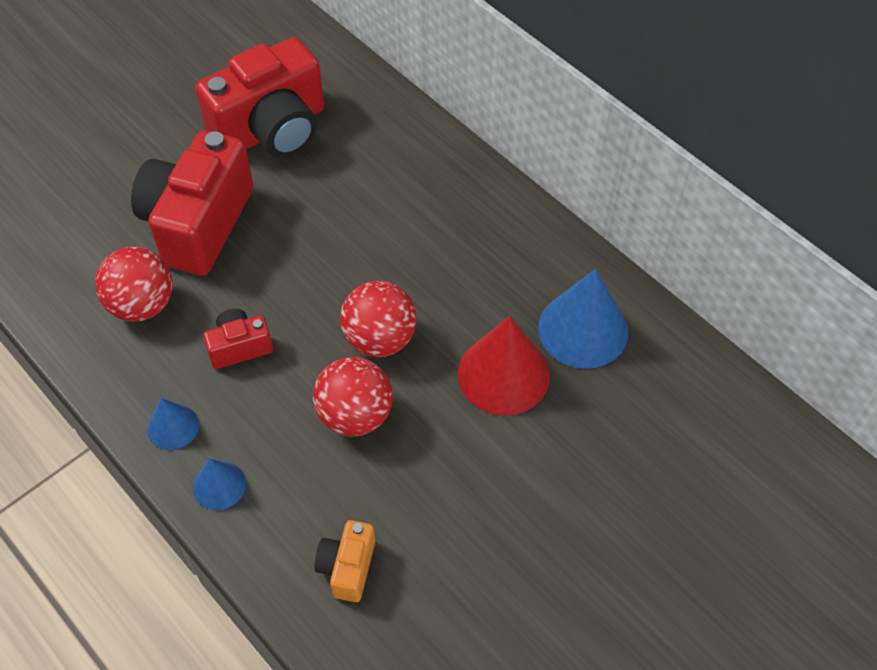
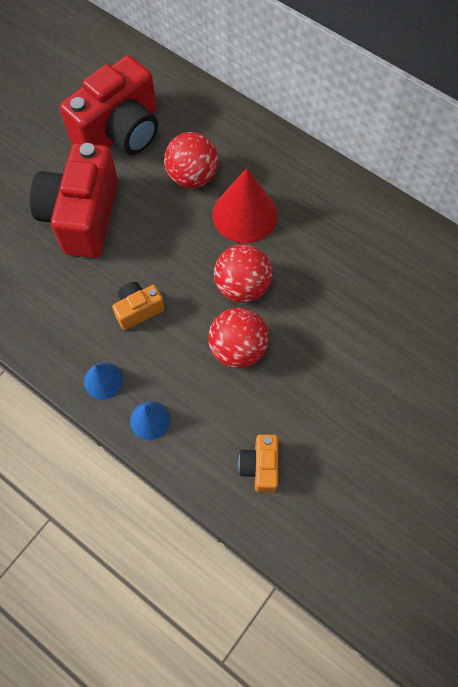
camera: 10 degrees left, 10 degrees up
(142, 304) = (55, 288): red ball -> red ball (192, 176)
(239, 347) = (138, 310): red camera -> orange camera
(503, 374) = (339, 300): red cone -> red cone (245, 214)
(583, 329) = (389, 256): blue cone -> none

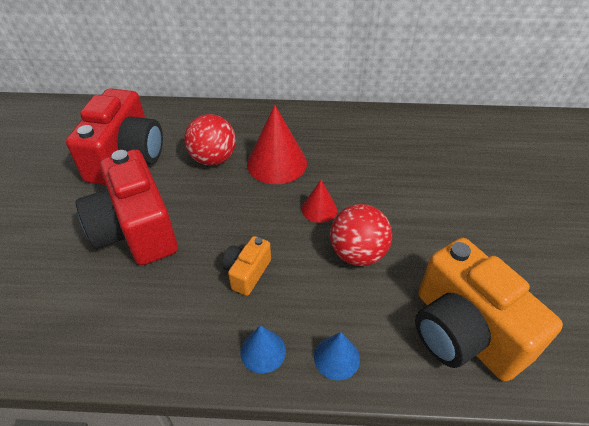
camera: 35 degrees left, 20 degrees down
(242, 287) = (319, 209): red ball -> red cone
(260, 466) = (463, 332): orange camera -> orange camera, size x2.13

